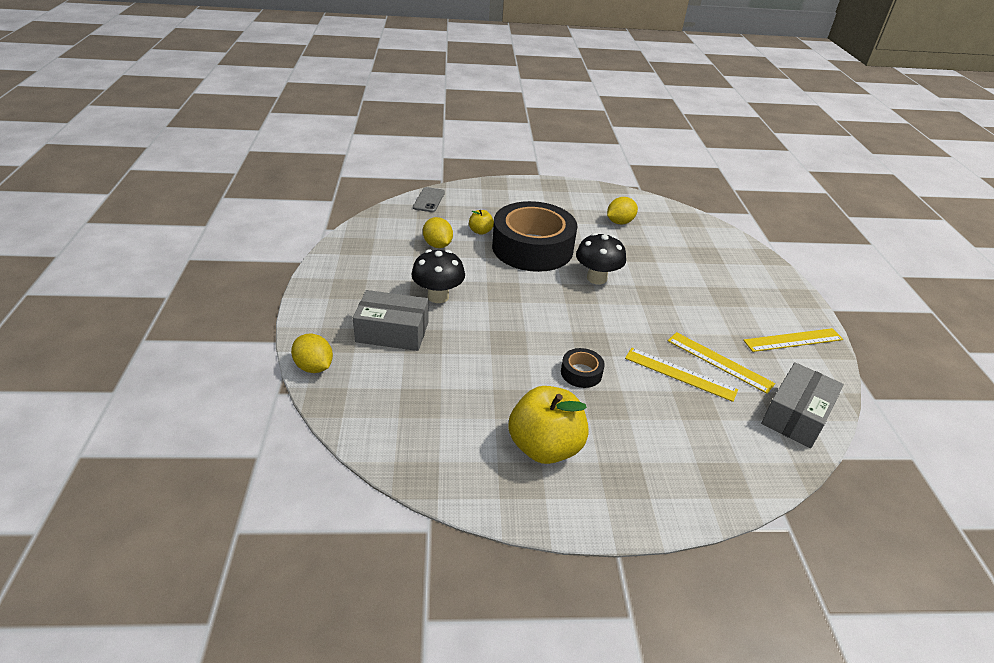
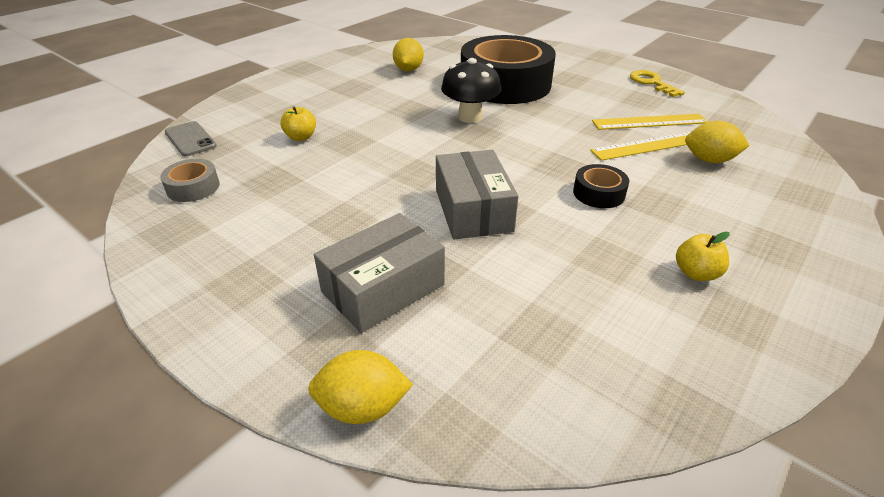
camera: 45 degrees left, 0 degrees up
(393, 228) = (193, 187): none -> grey tape
(437, 245) = (277, 173): yellow lemon -> yellow lemon (709, 160)
(438, 296) = (366, 219): black mushroom -> none
(532, 248) = (376, 124): black tape -> black tape (505, 84)
(545, 447) = (696, 273): yellow apple -> yellow apple, size x0.47
(793, 340) = (652, 83): yellow ruler -> yellow key
(796, 416) = (744, 125): grey box -> grey box (473, 210)

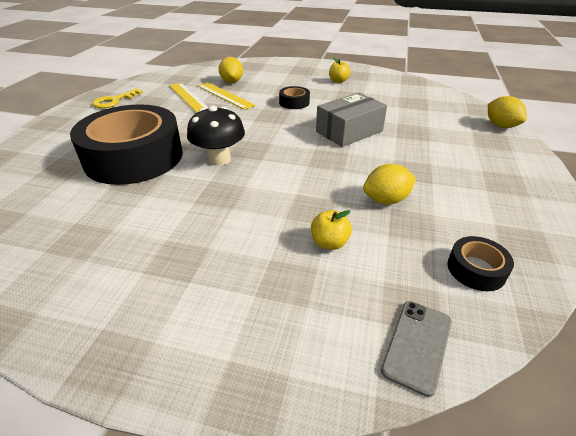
camera: 115 degrees left, 0 degrees up
(193, 187) = (476, 269): grey tape -> black tape
(383, 288) = (442, 139): grey box -> none
(408, 69) = (100, 231): yellow lemon -> yellow lemon (386, 200)

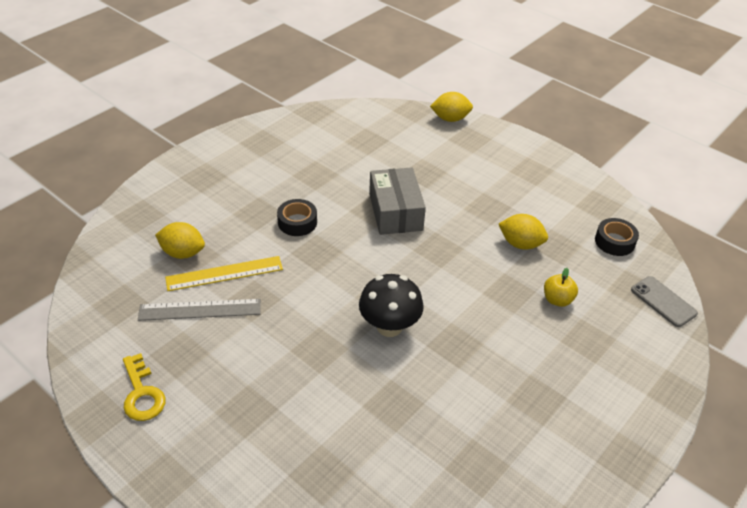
camera: 65 degrees left, 5 degrees up
(134, 157) = (337, 398): black tape -> none
(188, 97) = (200, 310): yellow ruler -> grey ruler
(338, 81) = (267, 164): yellow apple -> none
(386, 200) = (520, 244): yellow lemon -> yellow lemon turned 75 degrees counterclockwise

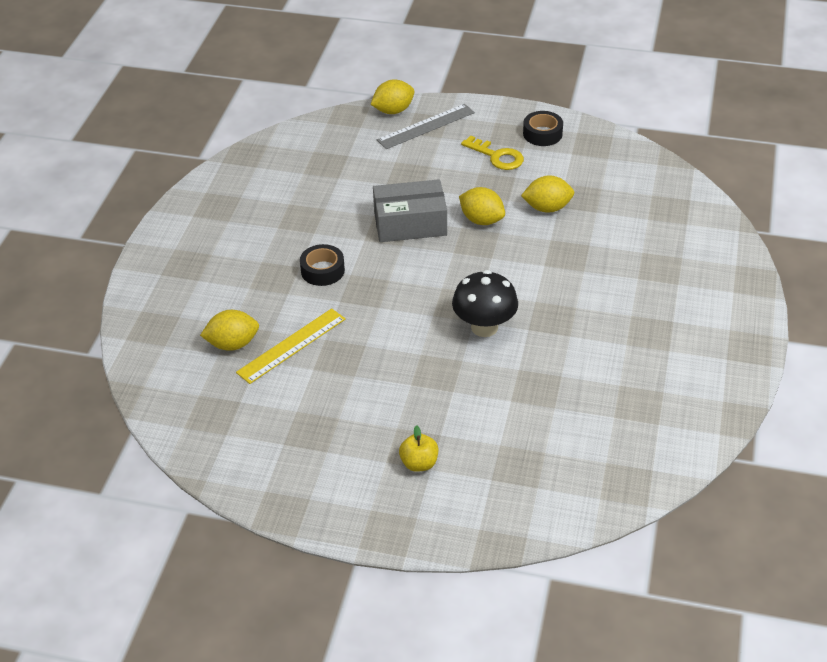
camera: 25 degrees left, 0 degrees up
(142, 393) = (306, 477): yellow key -> yellow key (497, 156)
(200, 310) = (297, 386): grey ruler -> grey ruler (426, 126)
(395, 212) = (410, 223): grey box -> grey box turned 60 degrees counterclockwise
(456, 232) = (481, 220): none -> yellow lemon
(557, 300) = (612, 244): yellow apple -> yellow apple (419, 463)
(614, 242) = (627, 173): black tape -> black tape (542, 134)
(663, 301) = (700, 210): grey phone -> none

